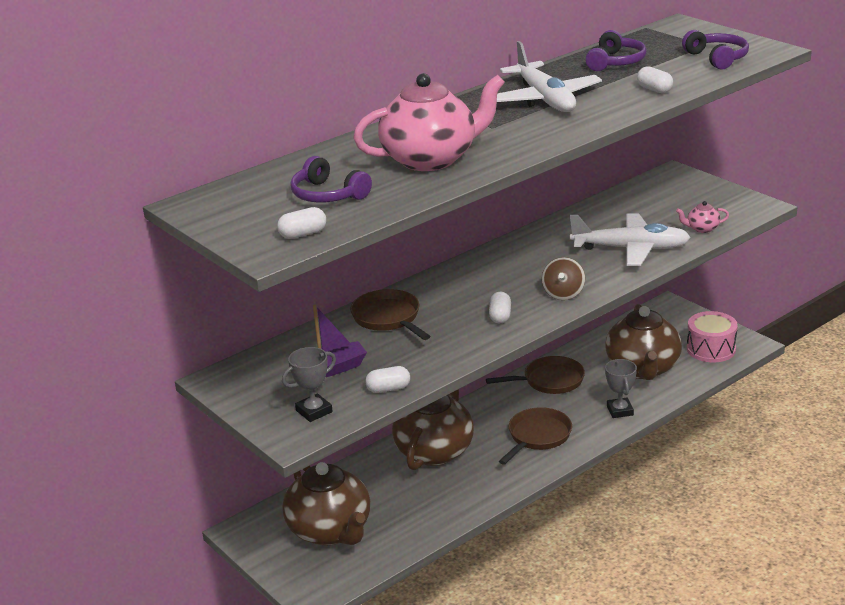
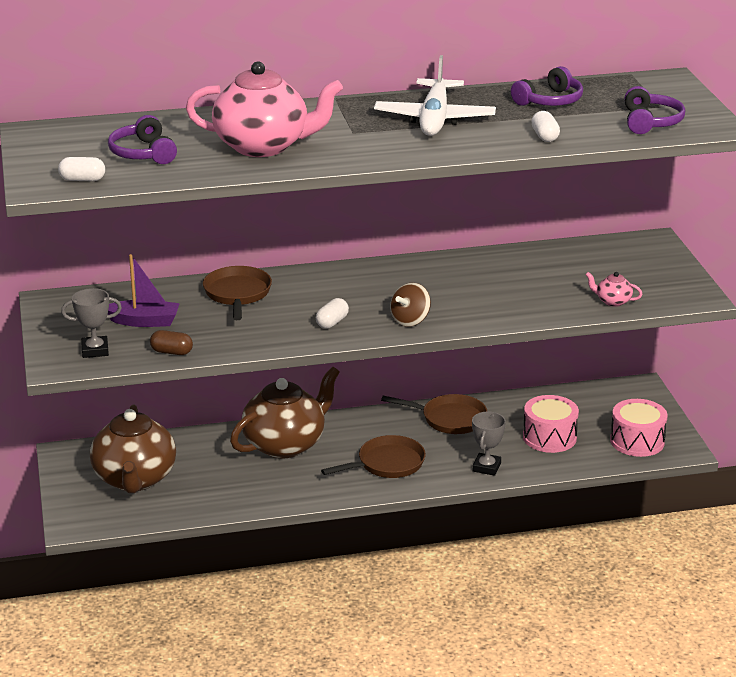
camera: 25 degrees right, 0 degrees up
(388, 389) = (171, 352): white capsule -> brown capsule
(630, 249) = (521, 299): white plane -> none
(643, 369) = (549, 437): brown teapot -> pink drum

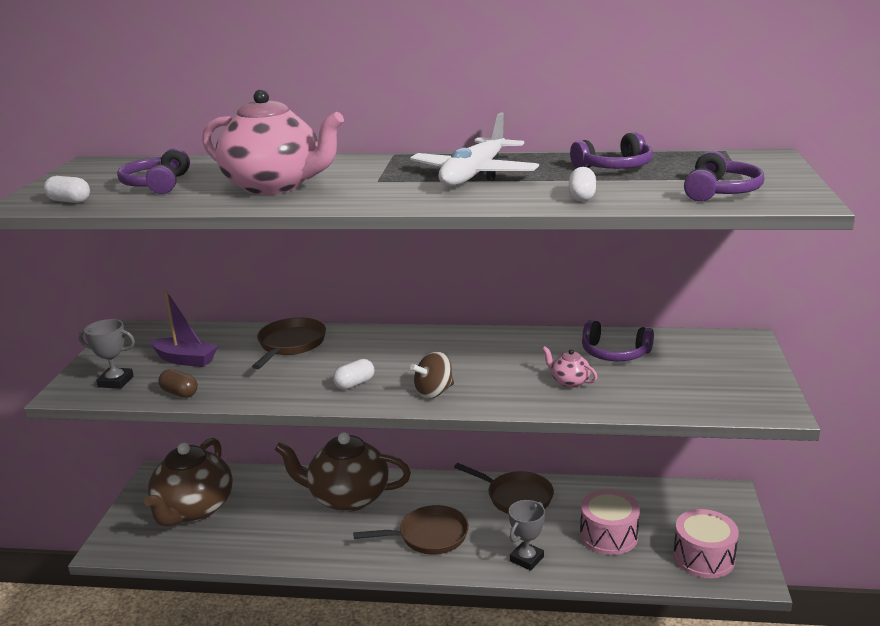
camera: 20 degrees right, 5 degrees down
(285, 444) = (347, 497): brown teapot -> brown teapot turned 150 degrees counterclockwise
(547, 266) = (614, 353): none -> purple headphones
(612, 301) = (669, 400): pink teapot -> pink teapot (569, 381)

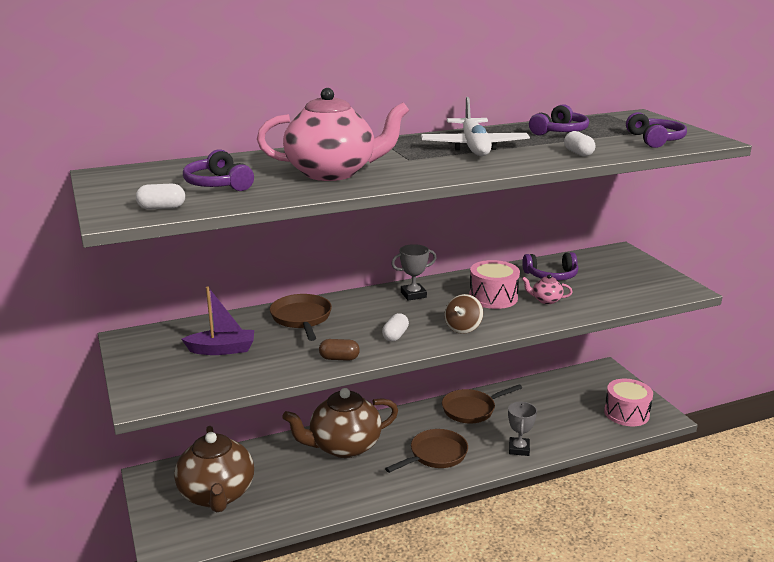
camera: 30 degrees left, 0 degrees up
(116, 381) = (179, 381): grey trophy -> grey trophy (413, 295)
(179, 393) = (255, 376): brown capsule -> brown capsule (339, 358)
(516, 497) = (471, 409): brown pan -> brown pan turned 150 degrees clockwise
(608, 535) = (557, 417): pink drum -> pink drum (493, 297)

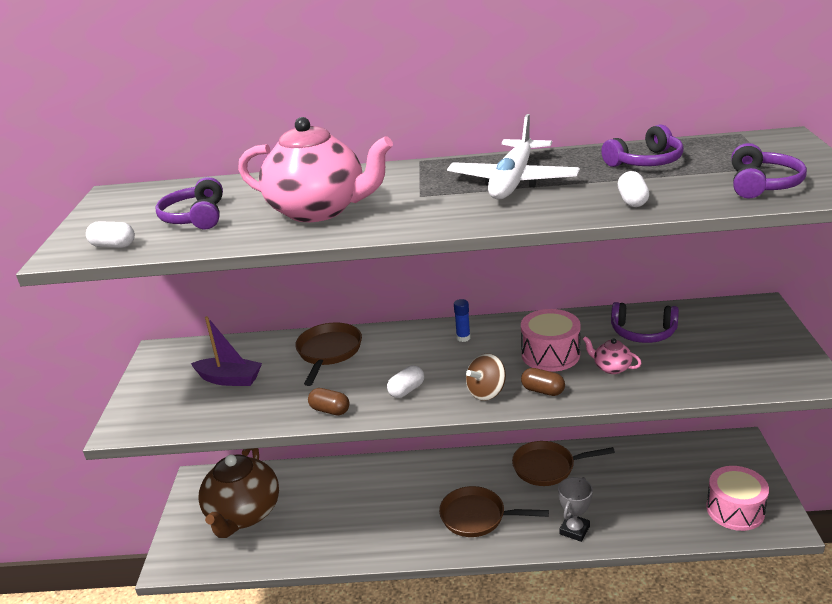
camera: 25 degrees right, 5 degrees up
(344, 446) = (389, 485): brown teapot -> none
(413, 295) = (463, 338): grey trophy -> blue glue stick
(435, 455) = (477, 517): brown pan -> brown pan turned 150 degrees counterclockwise
(506, 321) = (543, 391): none -> brown capsule

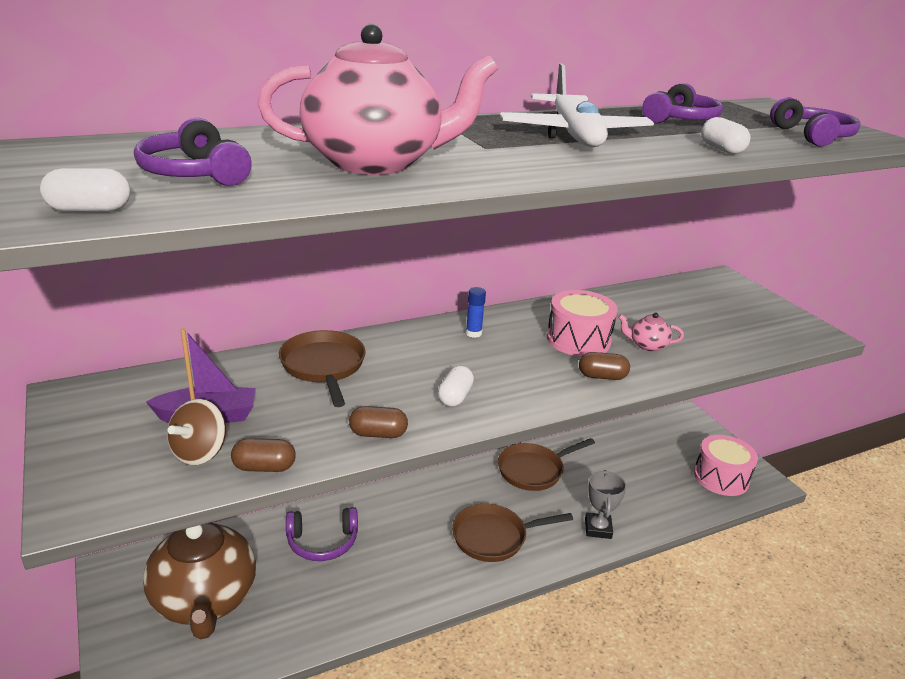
camera: 30 degrees left, 0 degrees up
(241, 421) = (264, 467): none -> brown capsule
(486, 392) = (546, 386): brown spinning top -> brown spinning top (200, 453)
(643, 332) = (646, 310): purple headphones -> purple headphones (322, 542)

